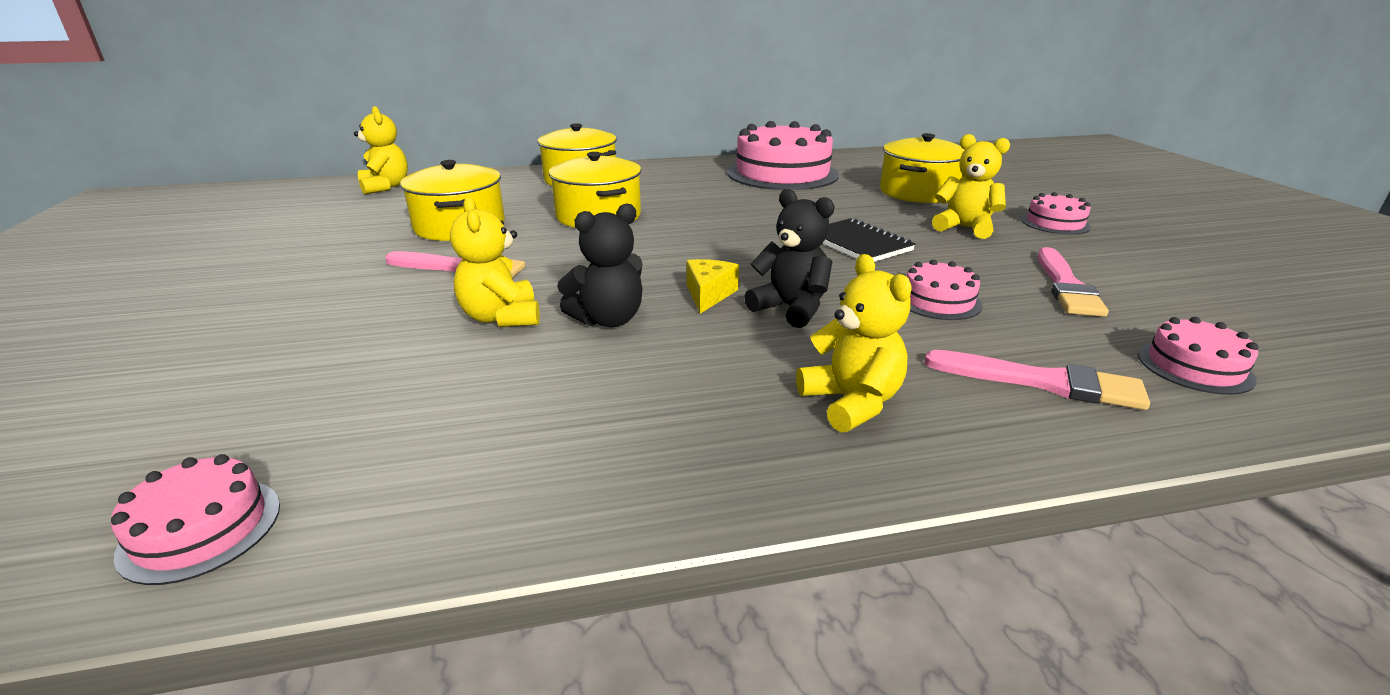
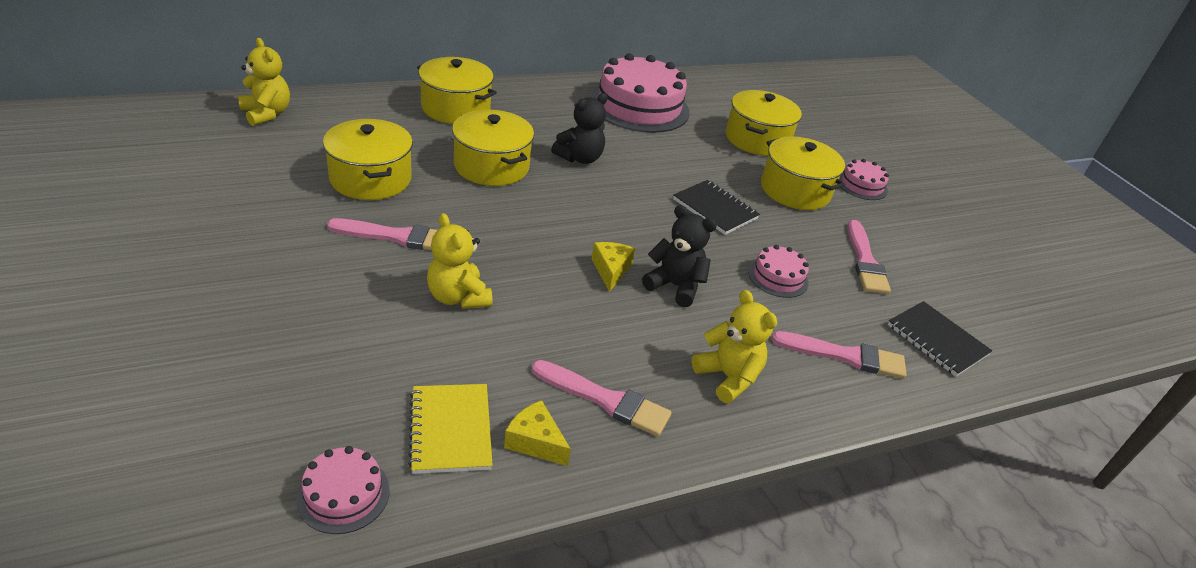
camera: 15 degrees left, 10 degrees up
(410, 453) = (450, 430): none -> yellow notebook
(527, 472) = (535, 442): none -> yellow cheese
(608, 320) = (542, 299): black teddy bear -> black teddy bear (579, 158)
(655, 424) = (605, 400): none -> pink brush
(965, 228) = (795, 190): yellow teddy bear -> yellow pot
(1194, 366) = (937, 340): pink cake -> black notebook

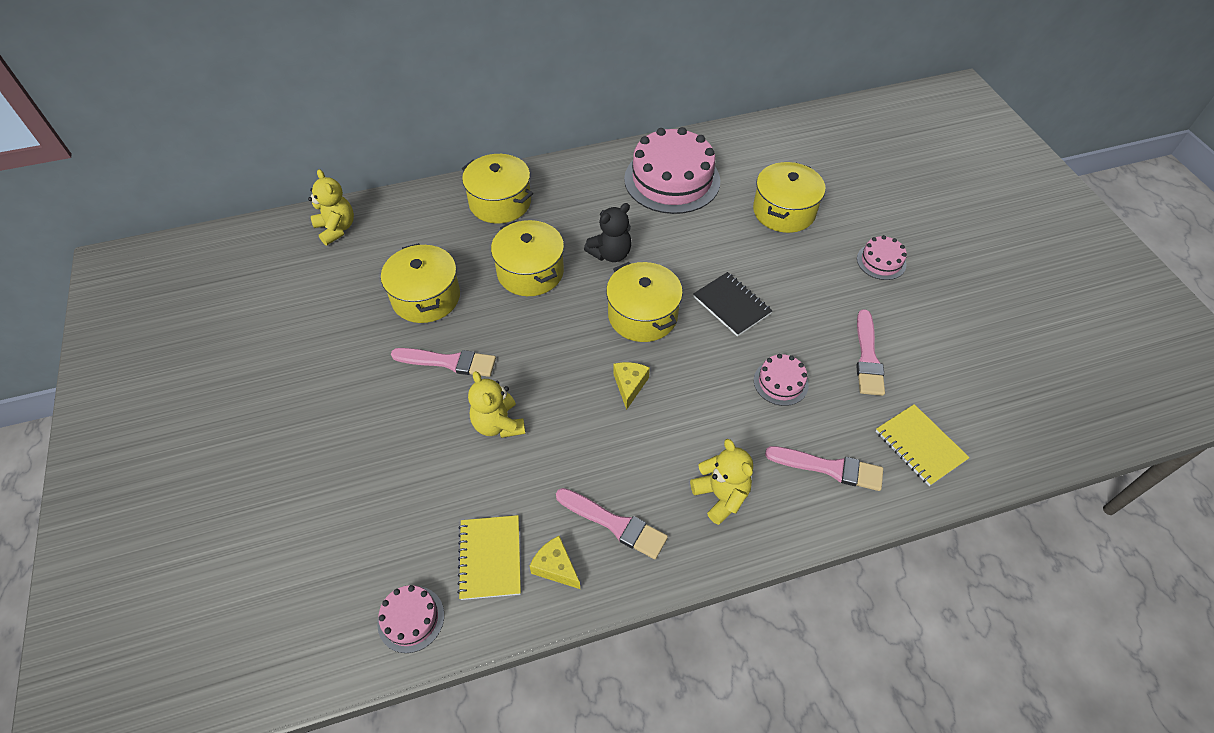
camera: 10 degrees right, 15 degrees up
(675, 286) = (685, 399): black teddy bear -> none
(795, 190) = (812, 274): yellow pot -> yellow pot (642, 315)
(937, 340) = (919, 446): black notebook -> yellow notebook

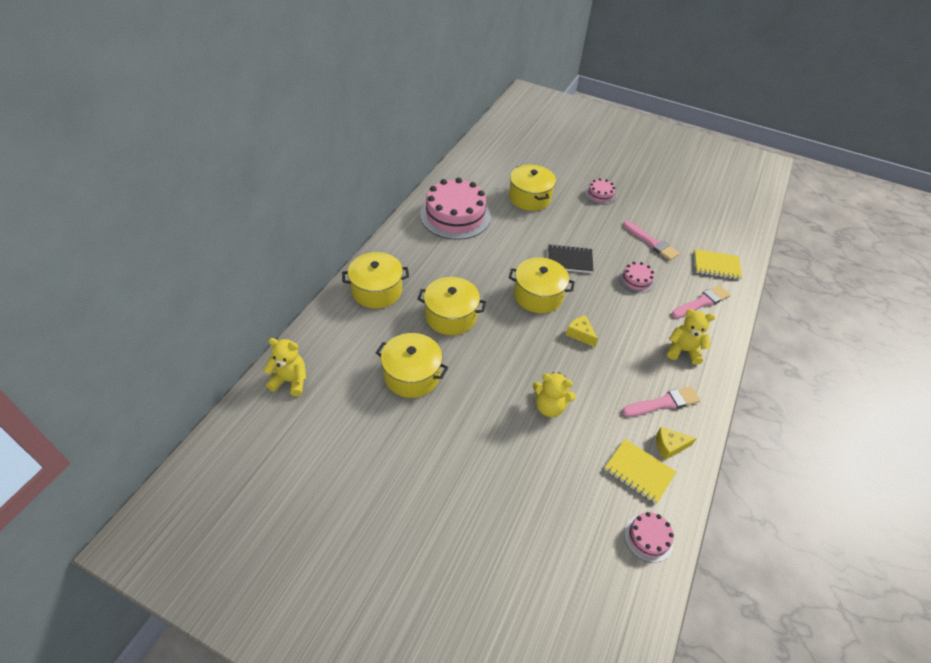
camera: 50 degrees left, 5 degrees down
(449, 362) = (478, 398): pink brush -> none
(610, 254) = (479, 276): black teddy bear -> none

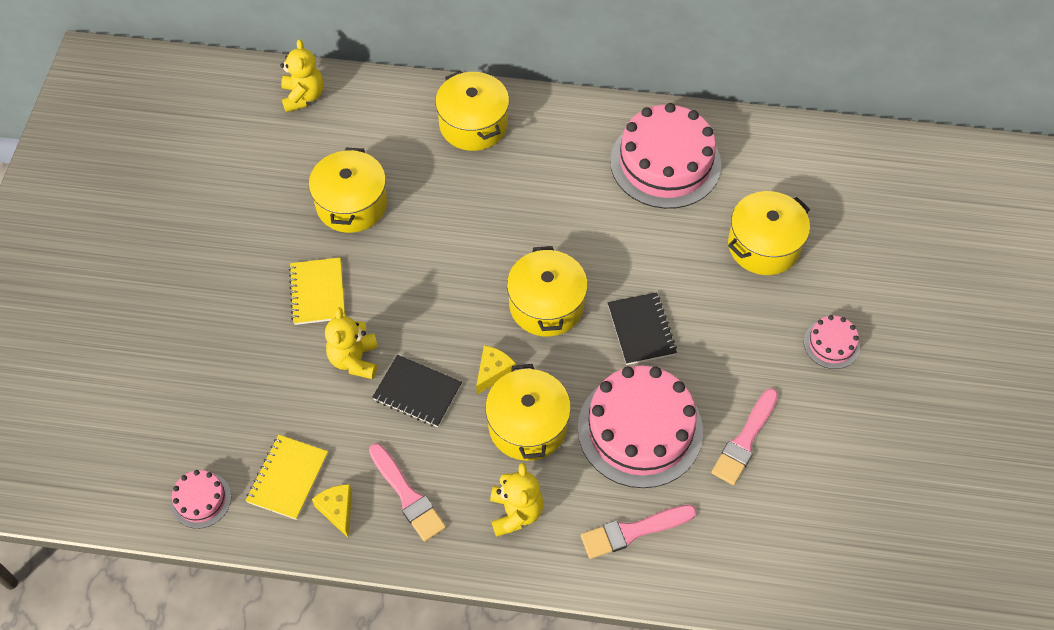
camera: 75 degrees right, 10 degrees up
(451, 316) = (463, 215): yellow pot -> yellow pot (528, 425)
(585, 377) = (417, 392): none -> black notebook
(636, 280) = (640, 429): pink cake -> pink cake, size x2.16
(701, 302) = (633, 531): pink brush -> pink brush turned 120 degrees clockwise
(716, 266) = (735, 549): yellow notebook -> yellow notebook (317, 292)

